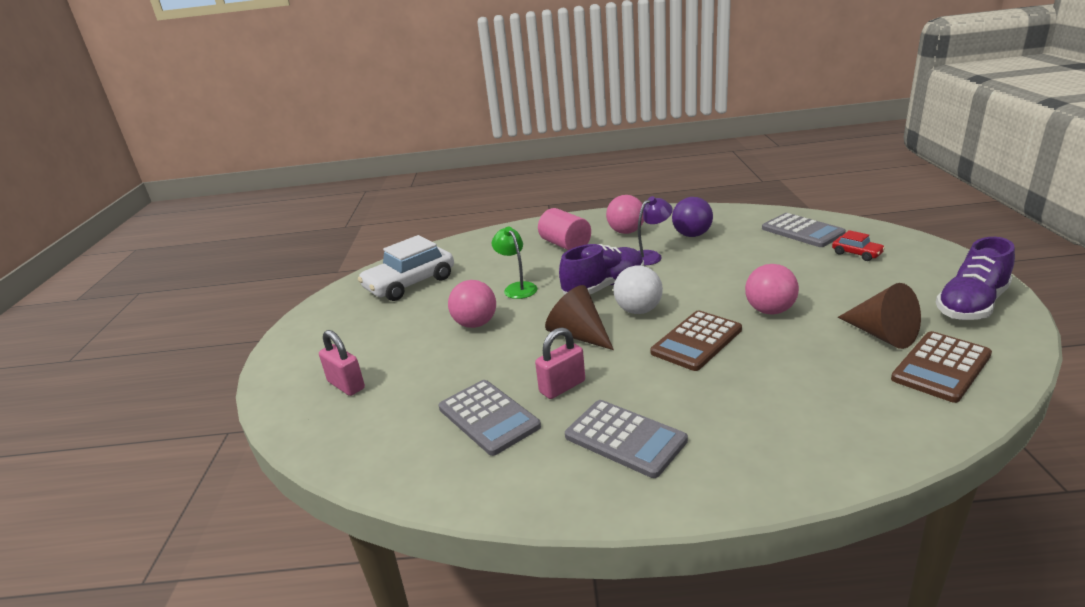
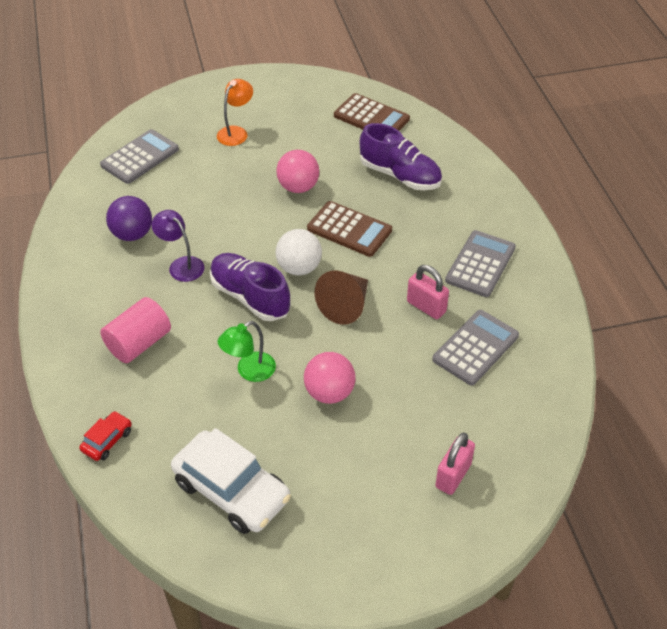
camera: 105 degrees left, 20 degrees up
(626, 232) = (111, 289): pink ball -> none
(856, 253) = (195, 131): red car -> red car (107, 440)
(863, 274) = (236, 132): none -> orange lamp
(881, 334) = (332, 136): brown cone -> none
(971, 305) = (288, 91): purple shoe -> purple shoe (400, 175)

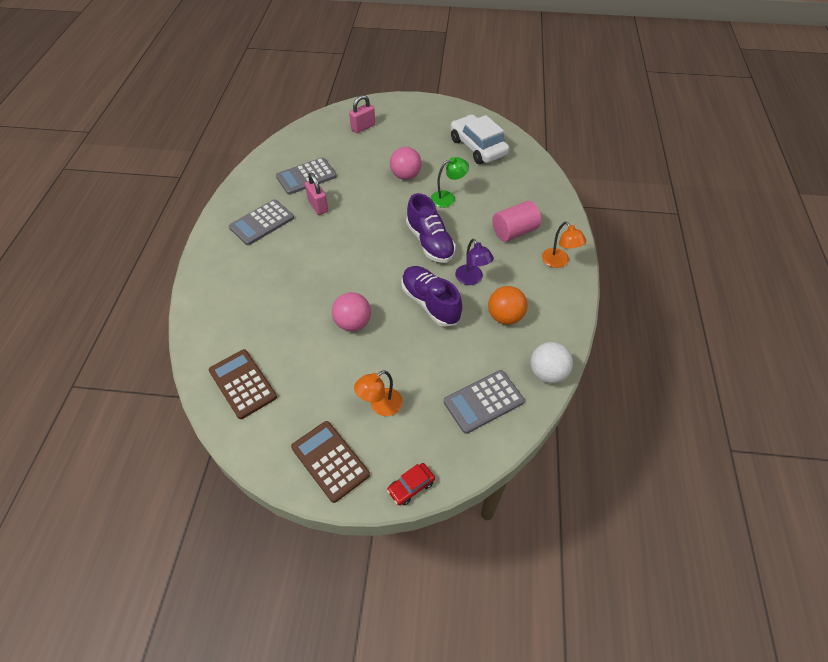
camera: 160 degrees left, 5 degrees up
(72, 315) = (559, 262): none -> orange lamp
(107, 440) = (542, 184): red car -> red car (411, 487)
(132, 234) = (505, 316): purple ball -> orange ball
(299, 268) = (386, 253): white ball -> white ball (547, 373)
(346, 306) = (368, 220): brown cone -> none
(349, 229) = (334, 273): brown calculator -> brown calculator (330, 461)
(400, 175) = (263, 310): purple shoe -> purple shoe (430, 303)

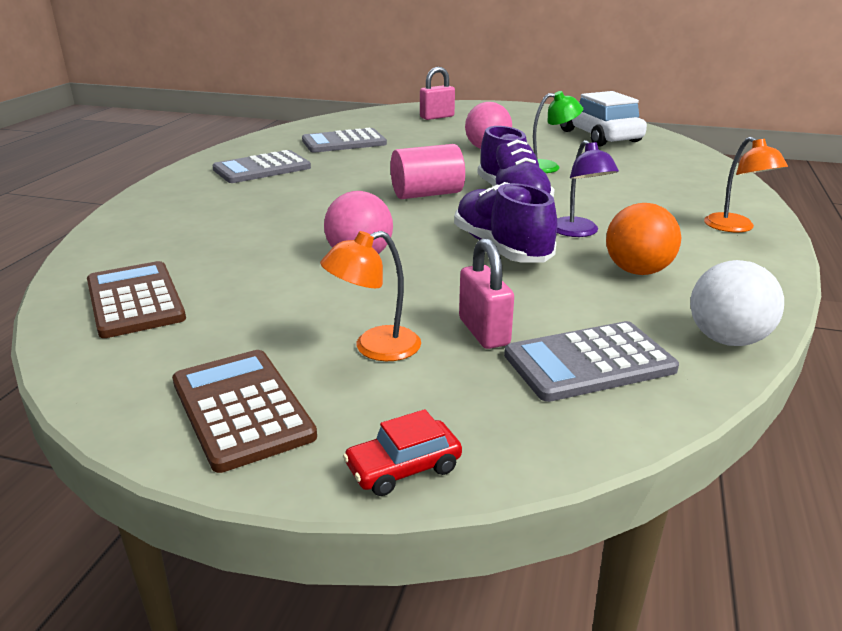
camera: 10 degrees right, 25 degrees down
(318, 206) = (350, 162): pink padlock -> pink padlock (484, 332)
(514, 231) = (654, 198): pink cylinder -> pink cylinder (427, 194)

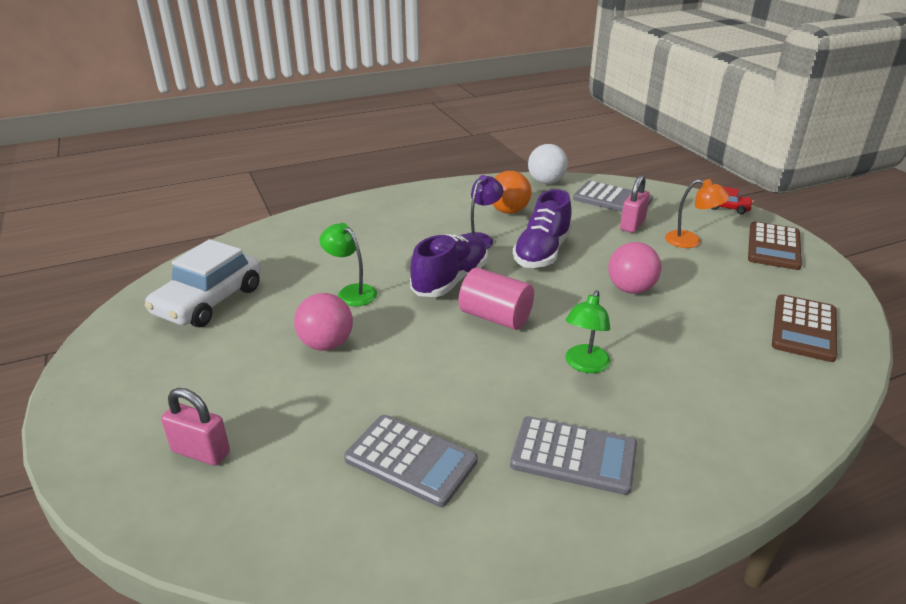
camera: 130 degrees left, 5 degrees up
(315, 198) = (584, 365): none -> green lamp
(735, 227) = (403, 202): orange lamp -> none

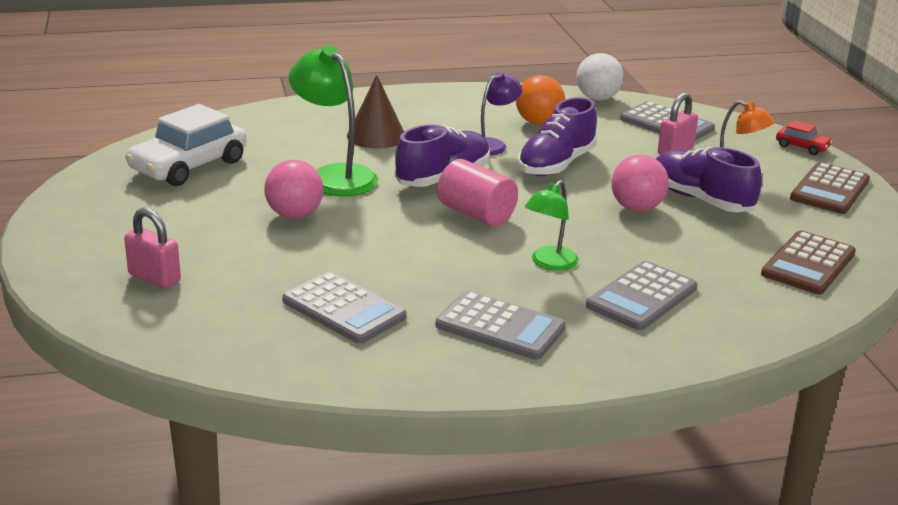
camera: 10 degrees right, 5 degrees down
(351, 292) = (334, 175): green lamp -> green lamp, size x1.64
(375, 243) = (376, 136): none -> brown cone
(678, 272) = (700, 200): none -> purple shoe
(686, 392) = (642, 297): none -> grey calculator

